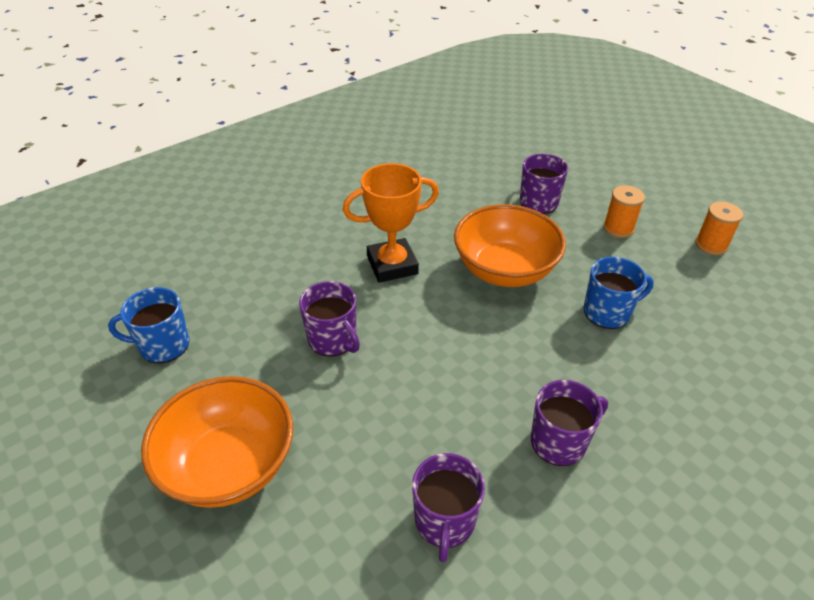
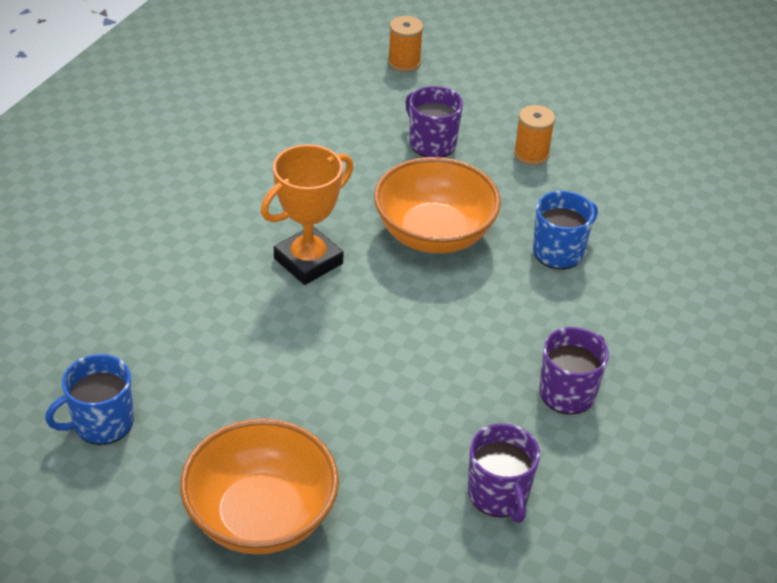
camera: 25 degrees left, 0 degrees up
(333, 339) = (291, 361): purple mug -> none
(711, 245) = (631, 150): orange spool -> orange spool (404, 63)

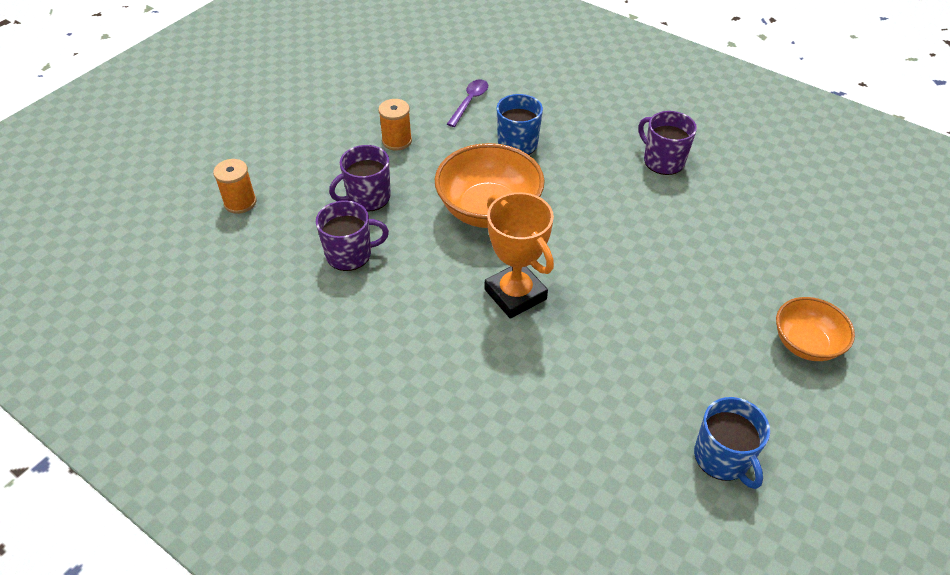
camera: 80 degrees left, 5 degrees up
(261, 516) = (805, 343): orange bowl -> orange bowl, size x0.61
(498, 495) = (761, 208): purple mug -> purple mug (350, 254)
(626, 206) = (469, 102): none -> purple spoon

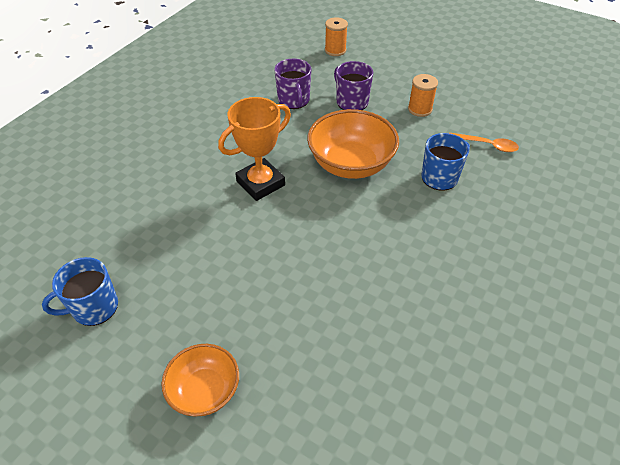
camera: 85 degrees right, 0 degrees up
(469, 102) = (487, 145): purple spoon -> orange spoon
(662, 161) = (449, 286): purple mug -> none

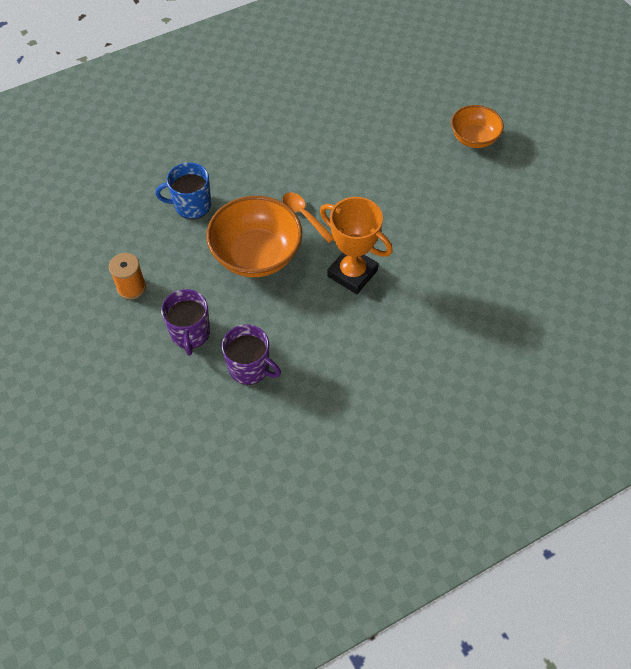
camera: 150 degrees left, 10 degrees up
(94, 307) = (535, 222): blue mug -> none
(260, 183) = (352, 273): orange trophy -> orange trophy turned 45 degrees clockwise
(294, 100) = (250, 367): purple mug -> purple mug turned 105 degrees clockwise
(335, 50) = (134, 435): orange spool -> none
(487, 145) = (116, 216): orange spoon -> orange spoon (304, 215)

